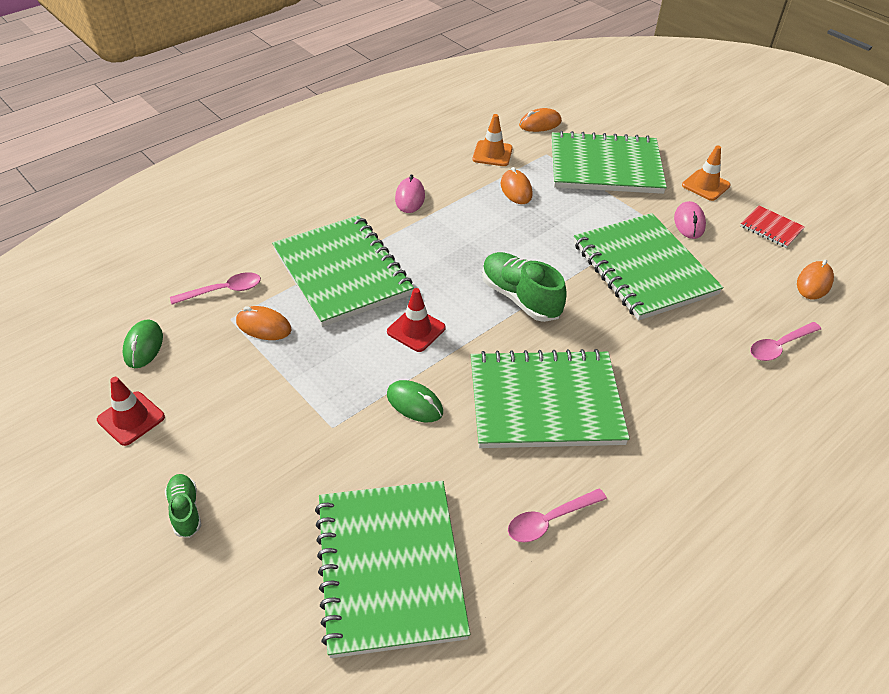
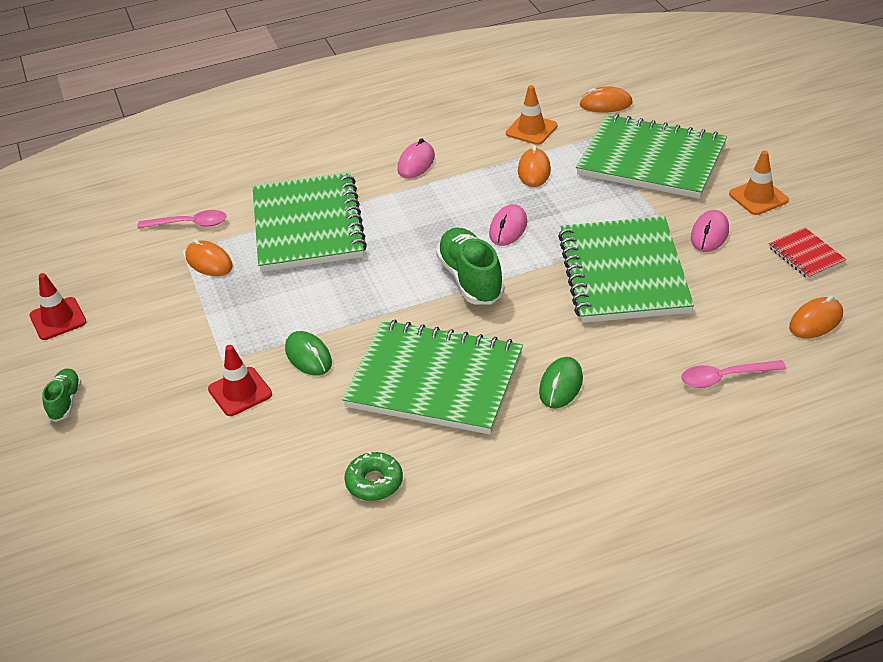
camera: 25 degrees right, 5 degrees down
(143, 346) = (97, 260): green mouse -> green mouse (561, 385)
(390, 567) = (208, 486): green notebook -> none
(416, 330) = (348, 291): red traffic cone -> red traffic cone (240, 392)
(524, 245) = (508, 228): none -> pink mouse
(549, 520) = (374, 482): pink spoon -> green donut

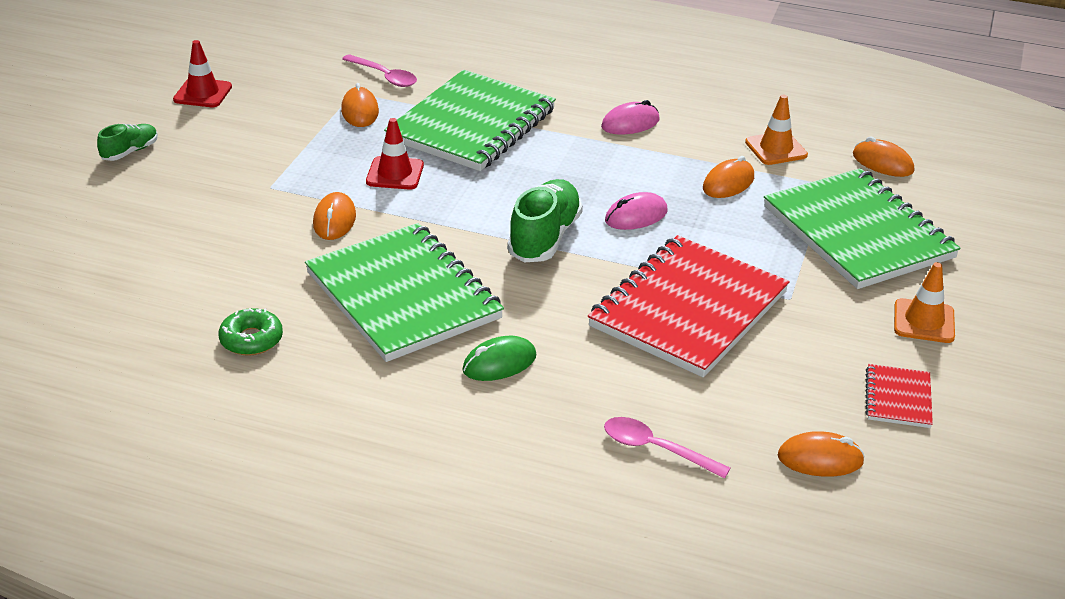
camera: 35 degrees right, 5 degrees down
(240, 392) = (251, 216): red traffic cone -> red traffic cone (395, 173)
(308, 356) = (334, 220): green mouse -> orange mouse
(623, 273) = (688, 309): green notebook -> red notebook
(709, 234) = (823, 325): pink mouse -> none

